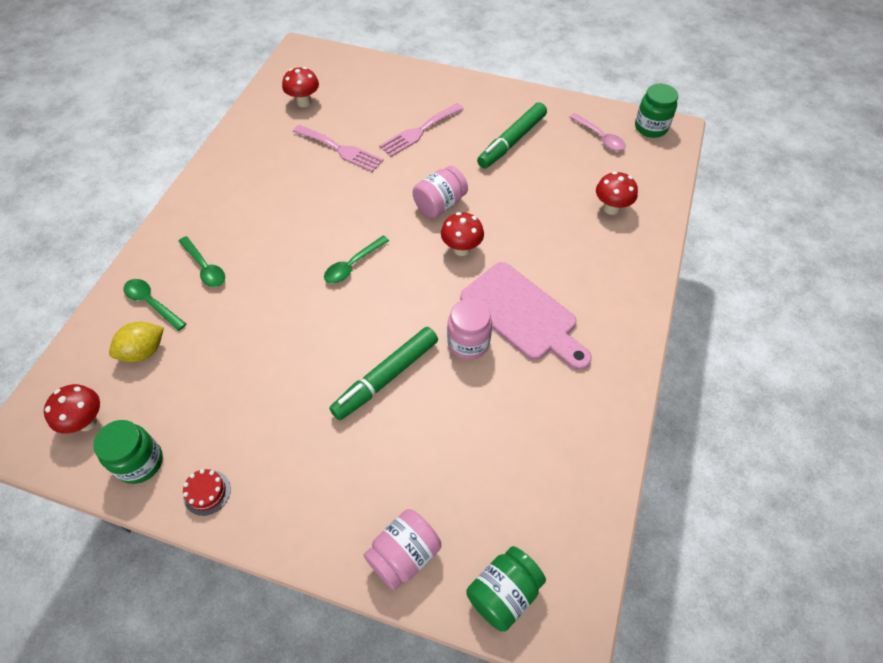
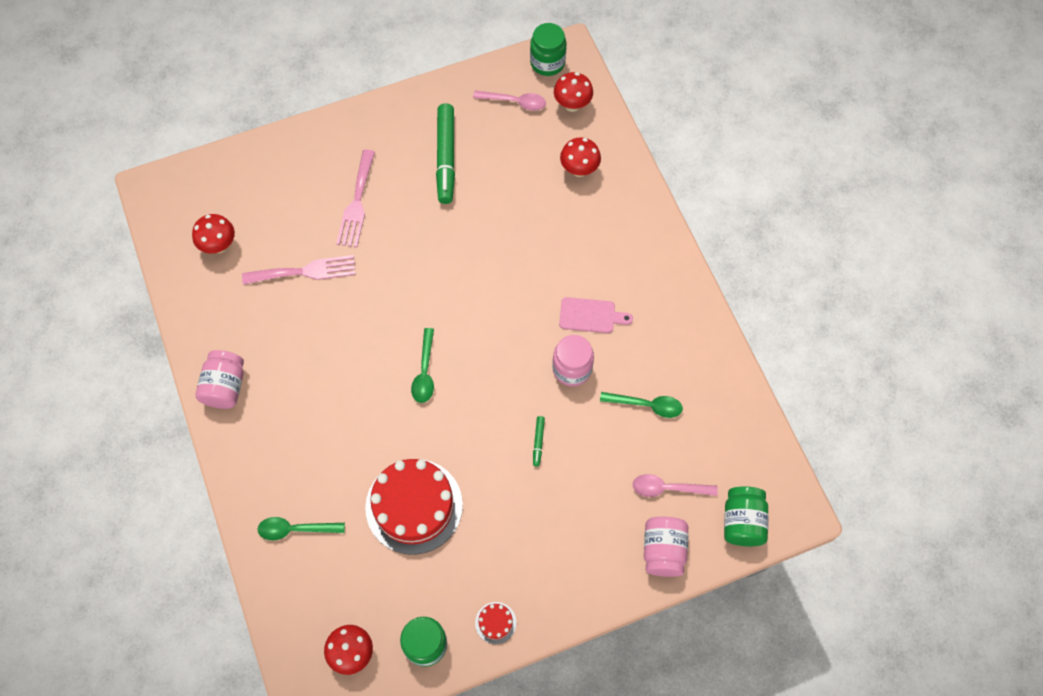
camera: 40 degrees left, 10 degrees up
(144, 351) = (334, 570): yellow lemon -> none
(205, 267) = (305, 467): green spoon -> green spoon (646, 405)
(245, 351) = (414, 506): none -> red cake
(386, 377) = (538, 442): green marker -> green marker, size x0.42
(440, 204) = (442, 264): pink jar -> pink jar (225, 387)
(460, 502) = (668, 488): none -> pink spoon
(461, 249) = (496, 293): red mushroom -> red mushroom (572, 105)
(522, 315) = (590, 316): pink cutting board -> pink cutting board, size x0.54

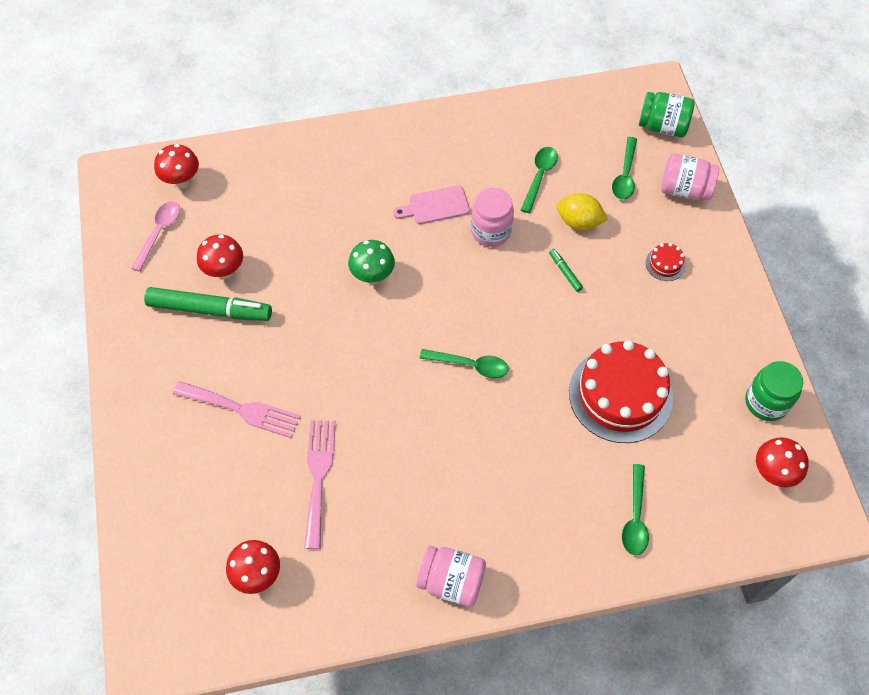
camera: 80 degrees left, 5 degrees down
(495, 622) = (746, 337): red cake -> red cake (665, 264)
(502, 276) = (372, 276): none -> green mushroom
(538, 442) = (565, 272): green marker -> green marker turned 135 degrees counterclockwise
(547, 63) = (119, 195): green jar -> none
(579, 170) = (264, 188): red mushroom -> red mushroom (224, 271)
(590, 316) = (435, 206): pink cutting board -> pink cutting board turned 120 degrees counterclockwise
(599, 449) = (579, 222): none -> yellow lemon
(668, 488) = (625, 175): pink spoon -> green spoon

